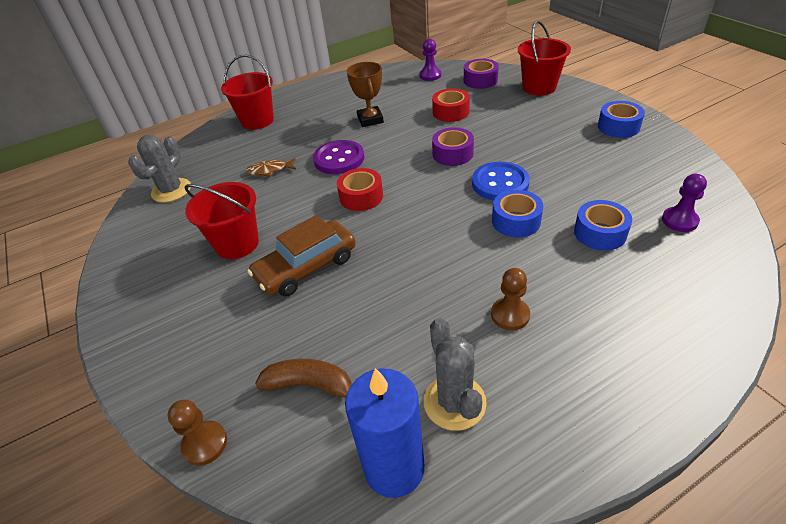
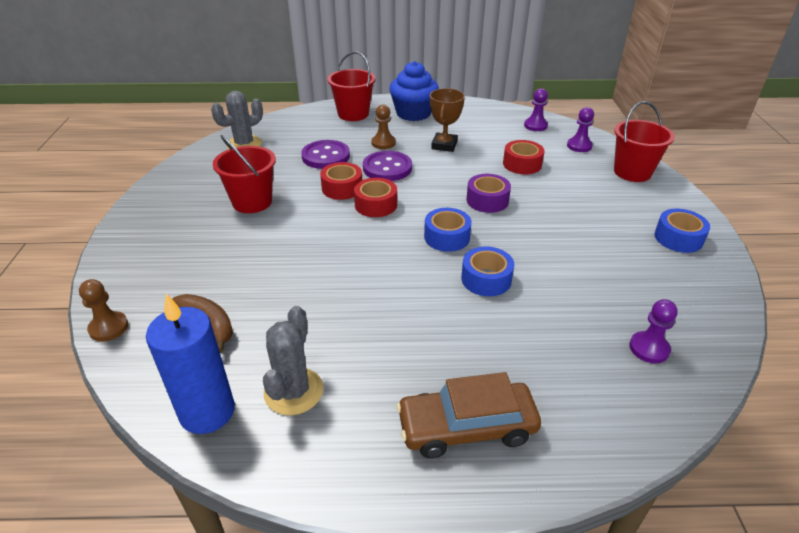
camera: 25 degrees right, 5 degrees down
(269, 170) = (326, 156): brown fish -> purple button
(306, 267) = (284, 240): brown car -> brown car (467, 427)
(314, 194) = (342, 188): none -> red tape
(315, 100) = (413, 113): none -> blue cupcake
(480, 80) = (579, 146): purple tape -> purple pawn
(500, 183) = (504, 242): blue button -> none
(510, 315) = (402, 350): brown pawn -> brown pawn (383, 143)
(600, 233) = (554, 323): blue tape -> blue tape (447, 237)

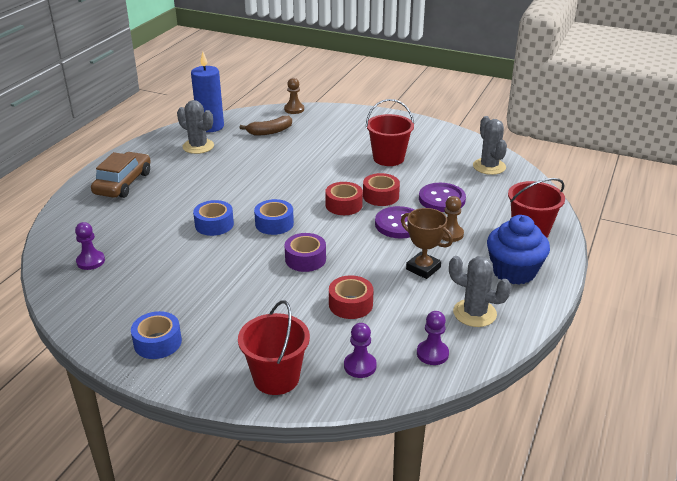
camera: 115 degrees right, 5 degrees down
(477, 119) = (474, 313): none -> grey cactus

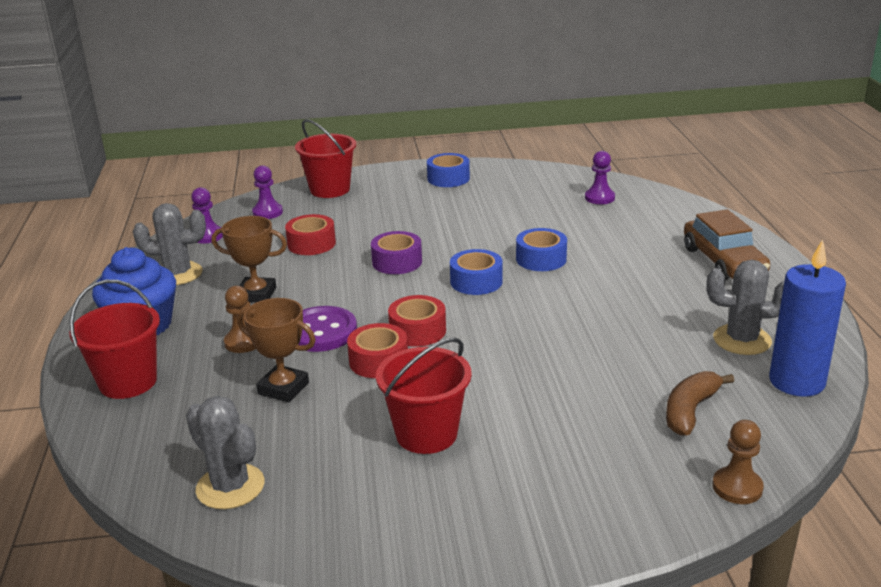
camera: 150 degrees right, 5 degrees down
(442, 199) = (283, 388): purple button -> brown trophy

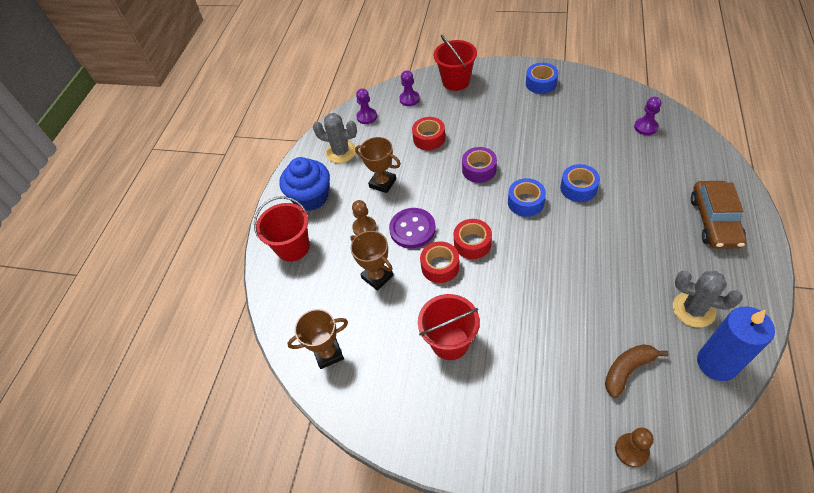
camera: 25 degrees right, 25 degrees up
(230, 487) = (328, 353): grey cactus -> brown trophy

